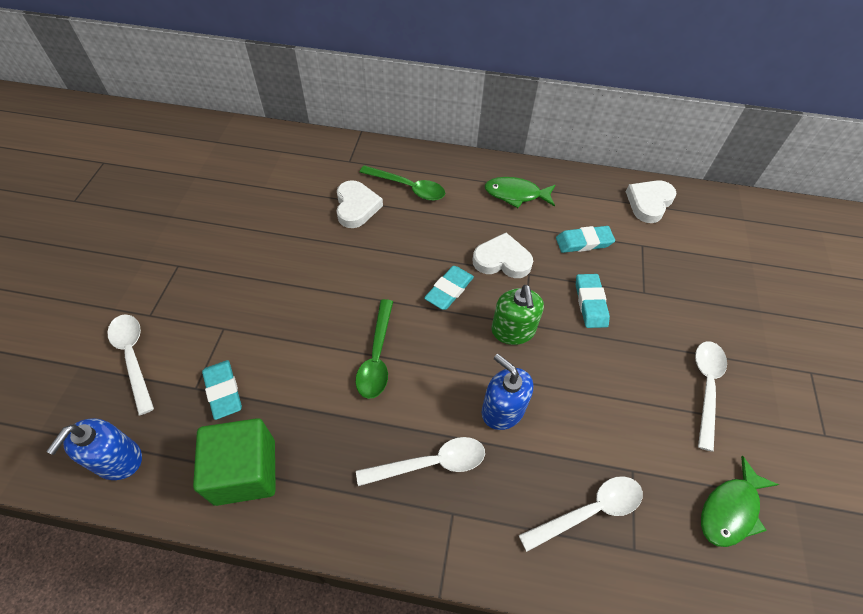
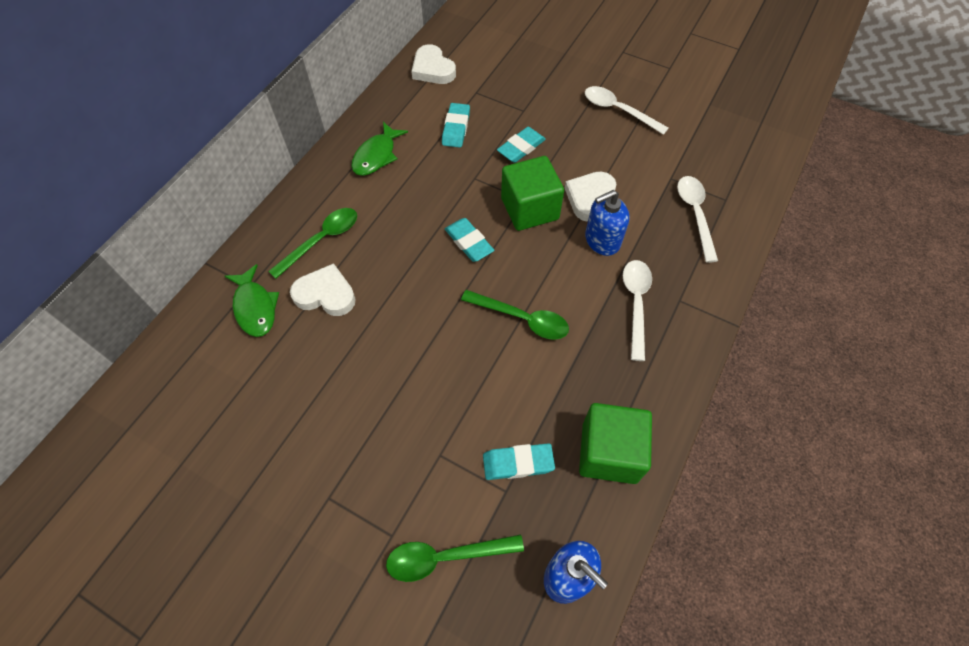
camera: 70 degrees left, 5 degrees up
(133, 357) = (445, 557): white spoon -> green spoon
(502, 260) = (451, 192): white heart -> white heart (589, 198)
(513, 330) = (529, 209): green soap dispenser -> green cube
(590, 303) = (521, 147): turquoise eraser -> turquoise eraser turned 60 degrees counterclockwise
(730, 509) = (709, 138): green fish -> green fish (255, 307)

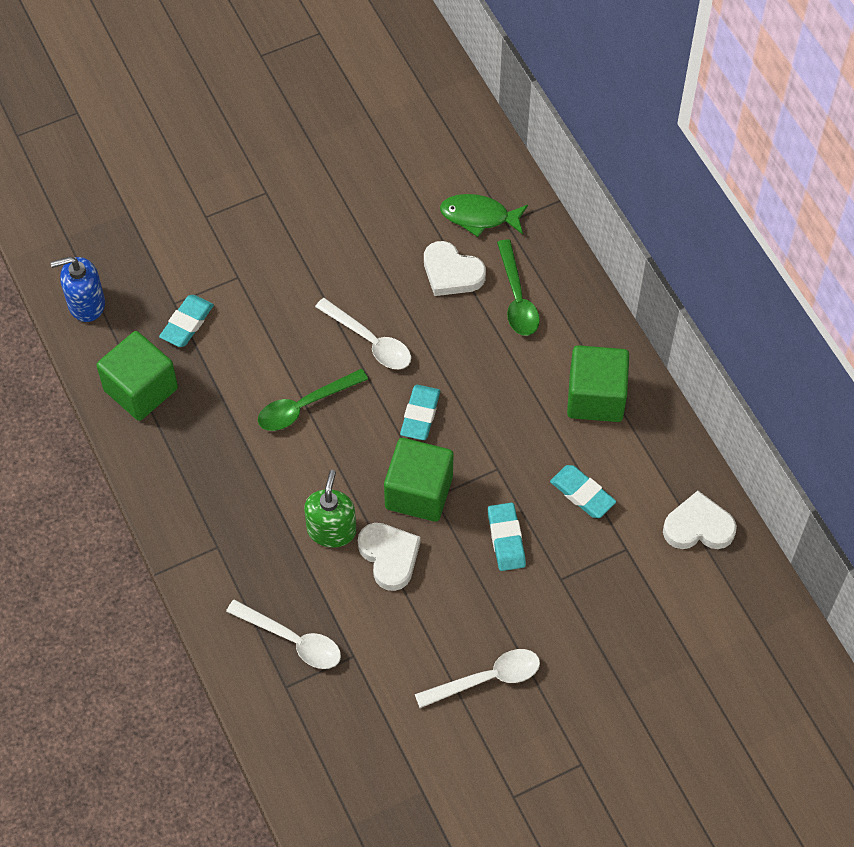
camera: 125 degrees right, 0 degrees up
(325, 294) = (451, 273): white heart -> white heart turned 75 degrees clockwise
(376, 156) = (595, 397): green fish -> green cube
(445, 557) = (163, 240): green spoon -> none
(469, 242) = (420, 415): turquoise eraser -> turquoise eraser turned 75 degrees counterclockwise
(602, 240) = (331, 530): blue soap dispenser -> green soap dispenser
(636, 304) = (244, 507): white spoon -> white spoon (370, 341)

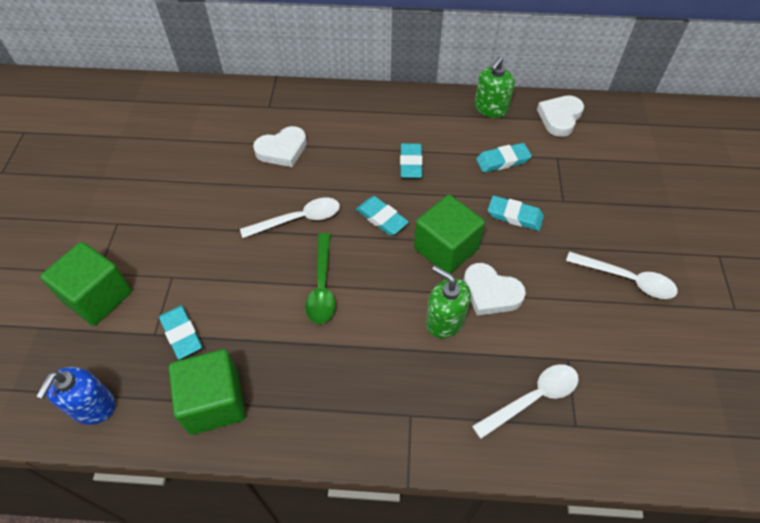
camera: 60 degrees left, 5 degrees down
(389, 557) = (490, 292): white heart -> white heart turned 150 degrees counterclockwise
(479, 217) = (252, 117): green fish -> none
(486, 679) = (627, 279): white spoon -> white spoon turned 105 degrees clockwise
(515, 404) = (411, 163): none -> turquoise eraser
(517, 297) = (329, 126): green spoon -> none
(595, 397) = (434, 122): green cube -> green cube (98, 297)
(662, 445) = (490, 108): none -> green soap dispenser

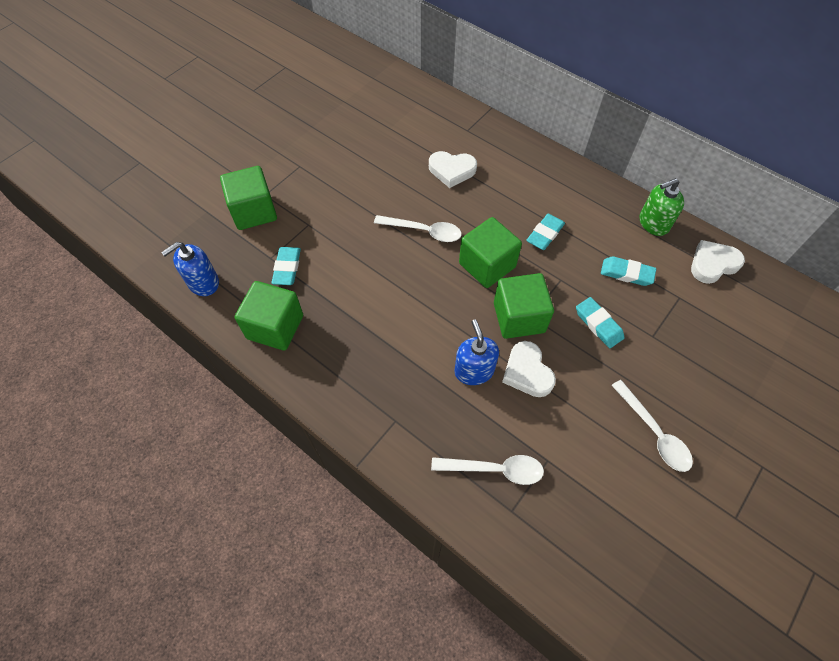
camera: 35 degrees right, 5 degrees up
(322, 286) = (403, 291): green spoon -> none
(381, 218) = (487, 265): turquoise eraser -> green cube
(445, 320) = (474, 370): green soap dispenser -> blue soap dispenser

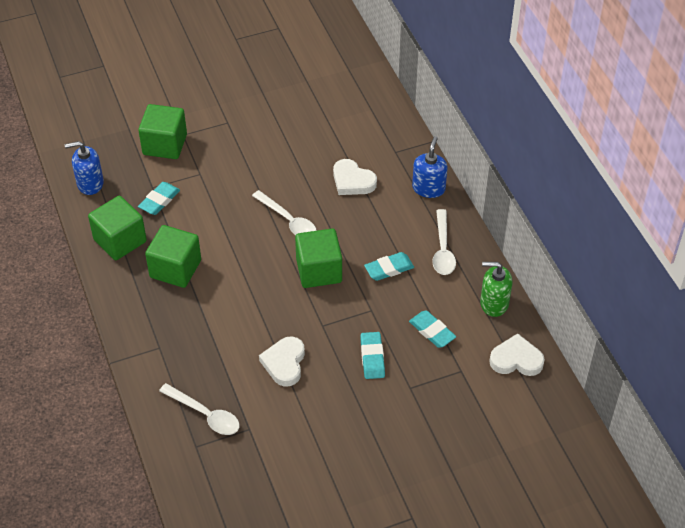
camera: 30 degrees right, 10 degrees down
(474, 370) = (244, 342): blue soap dispenser -> blue soap dispenser (428, 188)
(519, 317) = (311, 322): green cube -> green cube (175, 269)
(654, 432) = (347, 452): white spoon -> white spoon (443, 249)

